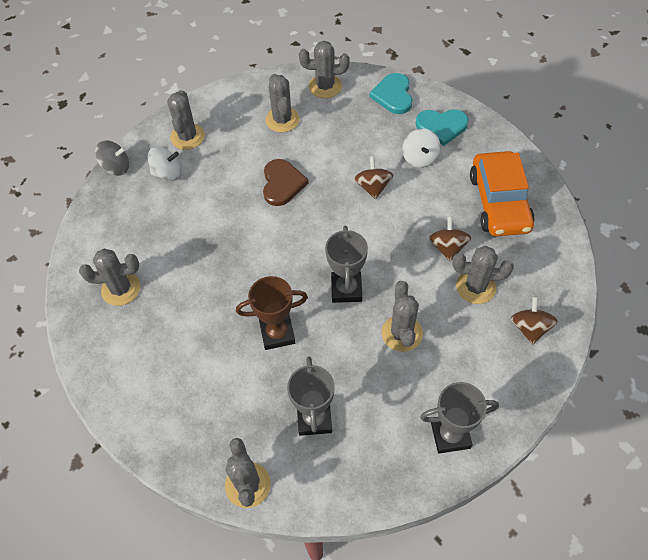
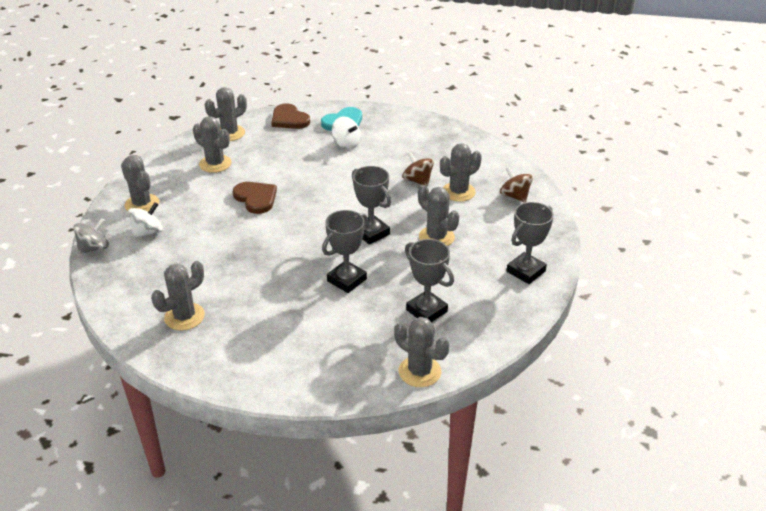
camera: 40 degrees left, 20 degrees down
(277, 333) = (347, 280): brown trophy -> grey trophy
(373, 187) = (329, 172): brown spinning top -> none
(393, 95) = (289, 119): turquoise heart -> brown heart
(499, 202) = (426, 144): orange car -> none

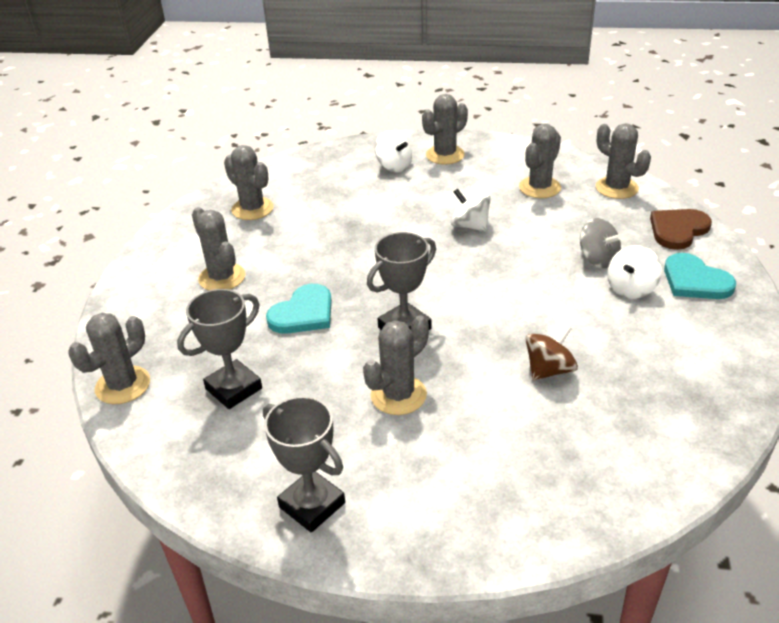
camera: 90 degrees right, 0 degrees up
(94, 248) = (365, 143): grey spinning top -> grey spinning top (597, 259)
(256, 198) = (470, 226): brown heart -> white spinning top
(347, 280) = (303, 313): grey trophy -> turquoise heart
(458, 192) = (527, 420): grey cactus -> grey cactus (222, 277)
(514, 196) = (531, 499): brown spinning top -> none

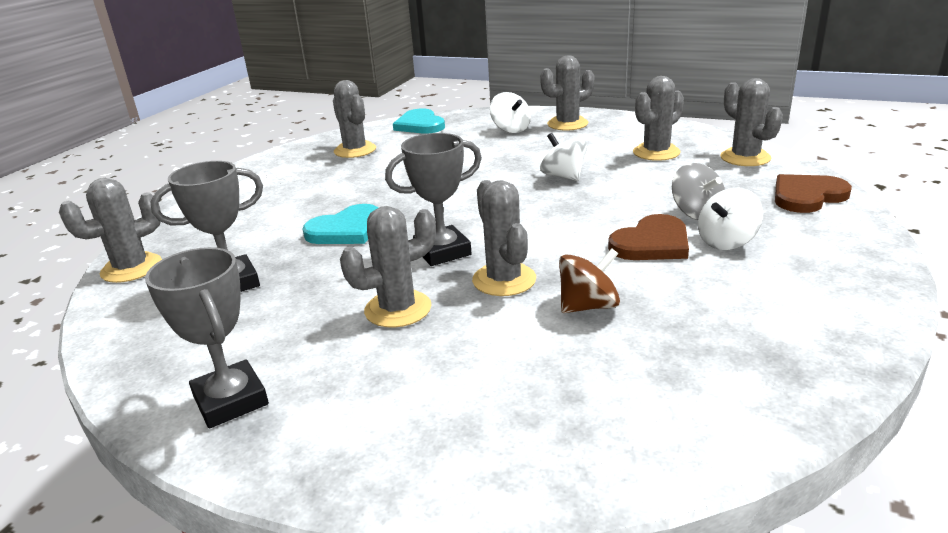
camera: 15 degrees right, 10 degrees down
(222, 277) = (289, 196): grey cactus -> grey cactus (504, 280)
(574, 297) = (652, 243): none -> brown heart
(695, 281) = (813, 242): turquoise heart -> turquoise heart (420, 125)

